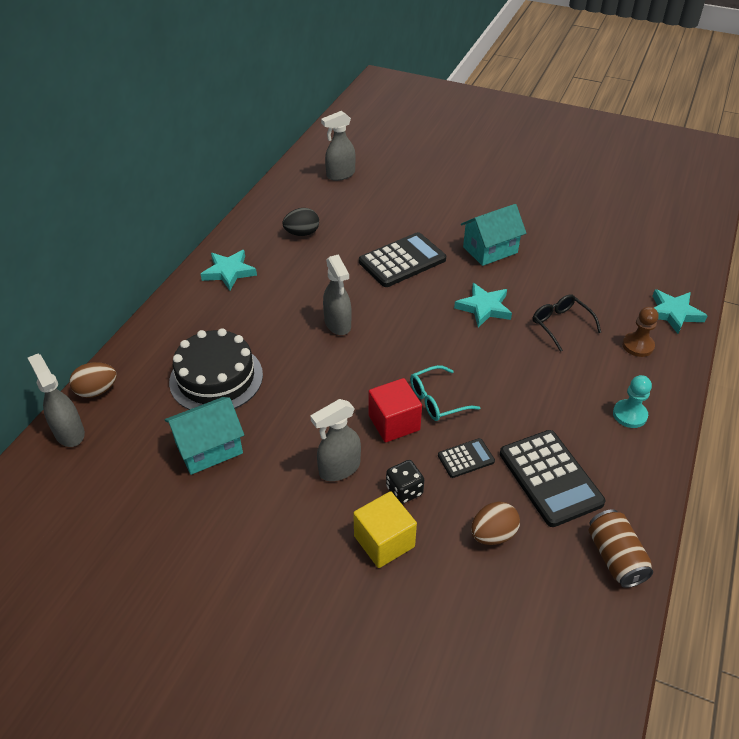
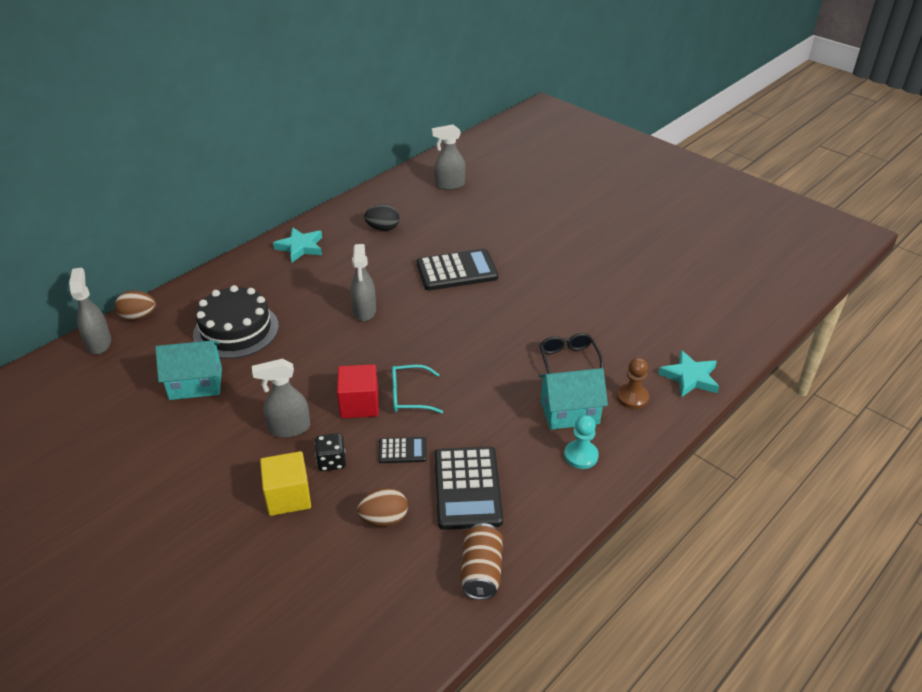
camera: 20 degrees right, 5 degrees down
(484, 308) = (505, 328): turquoise star -> none
(490, 250) = (545, 279): turquoise house -> turquoise house (569, 412)

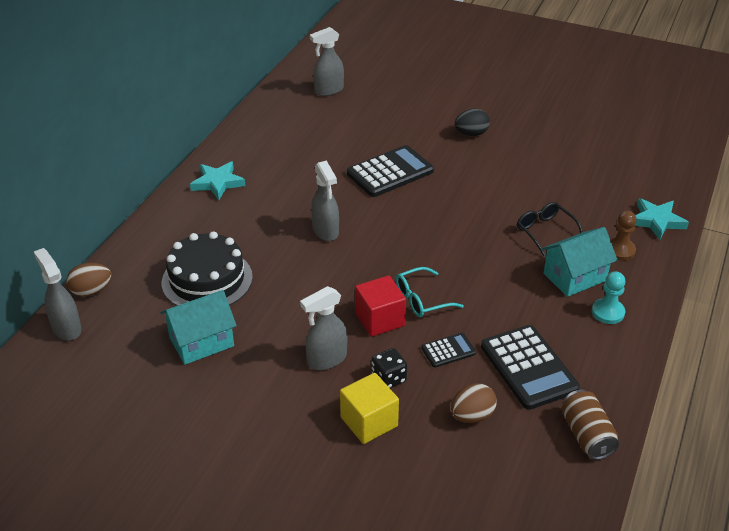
camera: 20 degrees left, 0 degrees up
(383, 228) = (290, 146): black egg -> black egg (471, 134)

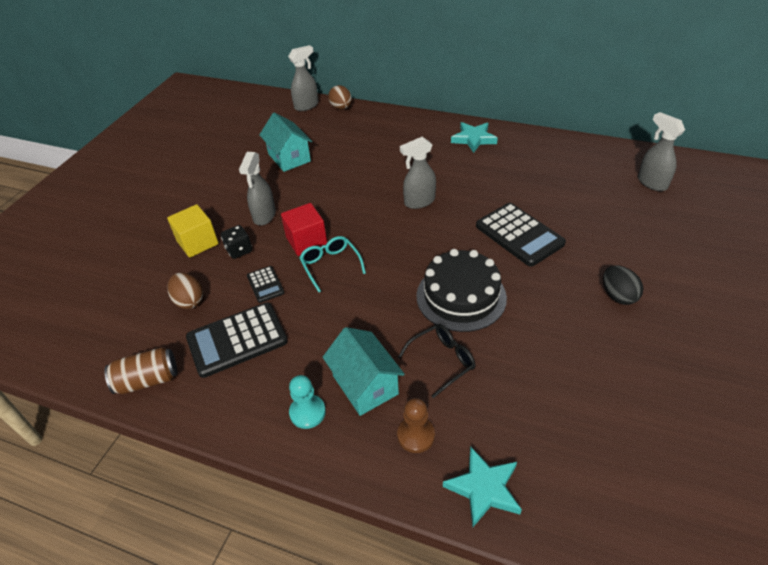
camera: 90 degrees right, 5 degrees up
(207, 280) = (354, 151): black cake -> black cake (461, 296)
(326, 359) = (264, 216): grey spray bottle -> grey spray bottle turned 135 degrees counterclockwise

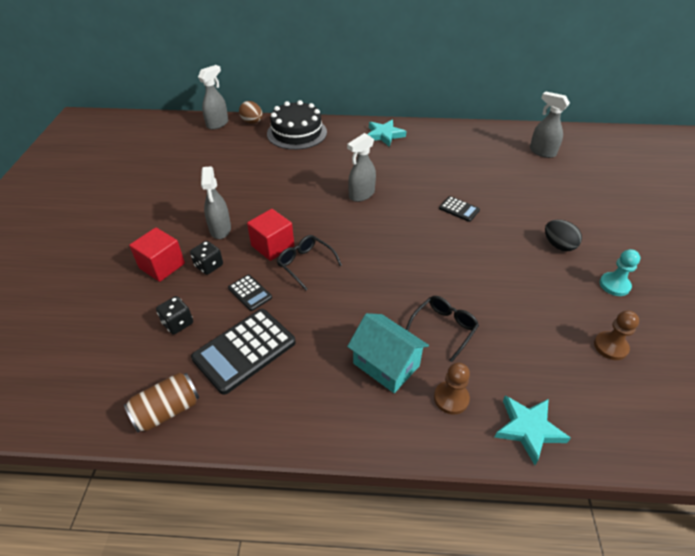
camera: 20 degrees left, 0 degrees up
(189, 301) = (178, 323): brown egg -> black dice
(197, 242) = (162, 266): yellow cube -> red cube
(289, 157) = (221, 173): turquoise house -> none
(307, 412) = (344, 402): turquoise pawn -> turquoise pawn (614, 285)
(330, 265) = (305, 264): turquoise glasses -> black glasses
(461, 296) = (434, 269): black cake -> black cake (297, 133)
(519, 235) = (459, 209): black calculator -> black calculator, size x0.51
(624, 423) = (610, 346): none -> brown pawn

